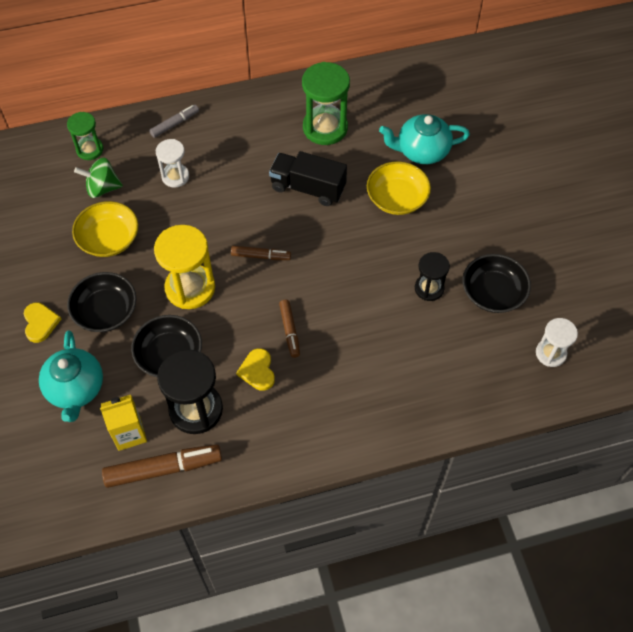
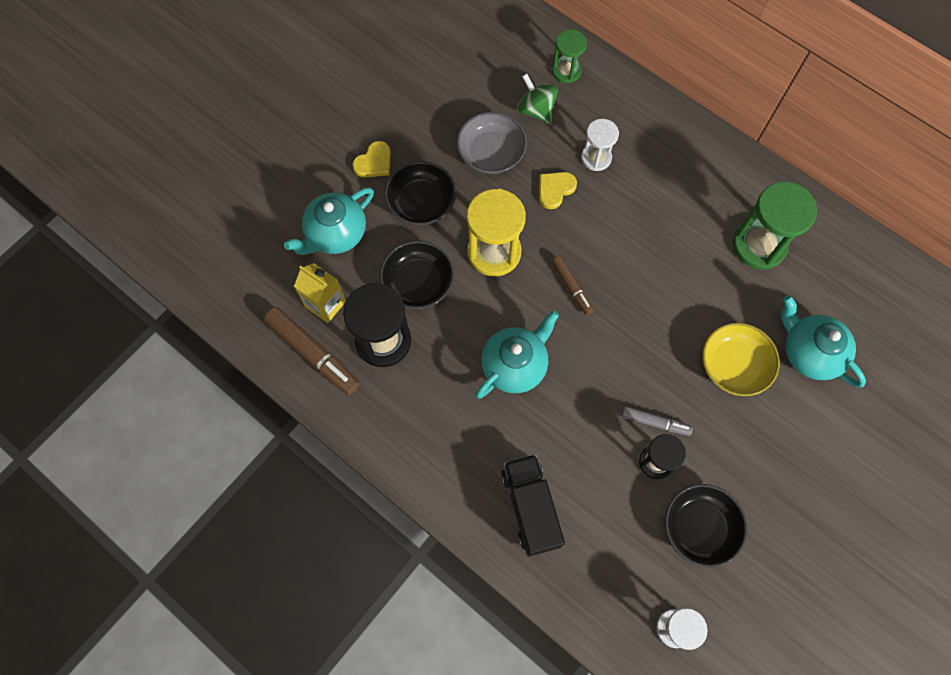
camera: 55 degrees right, 10 degrees up
(109, 239) = (491, 153): yellow bowl -> grey bowl
(175, 124) = (651, 116): grey marker -> grey marker (655, 422)
(257, 371) = (455, 365): yellow heart -> yellow heart (555, 189)
(289, 331) = (515, 365): brown marker -> turquoise teapot
(308, 188) = (677, 277): black truck -> black truck (530, 508)

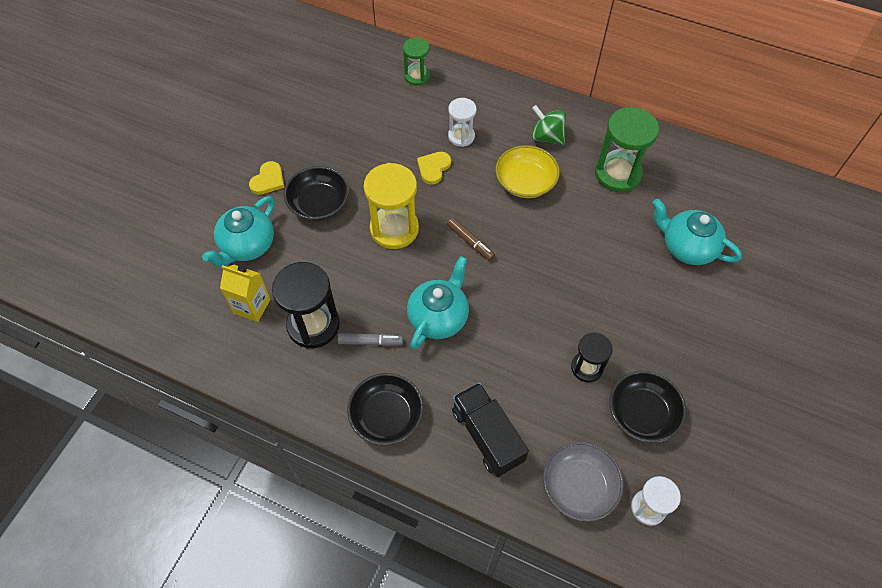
camera: 15 degrees left, 10 degrees down
(313, 354) = (250, 352): brown marker -> none
(418, 283) = (333, 269): black bowl -> black bowl (386, 416)
(491, 153) = (370, 151): grey bowl -> grey bowl (579, 487)
(536, 110) = (400, 111): green spinning top -> green spinning top (547, 137)
(655, 422) = (576, 335): grey marker -> grey marker (370, 342)
(734, 365) = (628, 272): yellow bowl -> yellow bowl (525, 182)

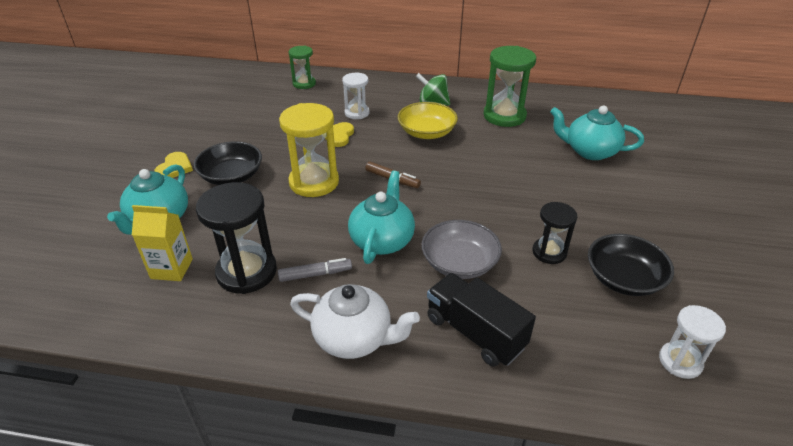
camera: 15 degrees left, 20 degrees down
(386, 416) = (354, 338): black bowl -> white teapot
(579, 487) = (597, 358): grey bowl -> grey bowl (459, 263)

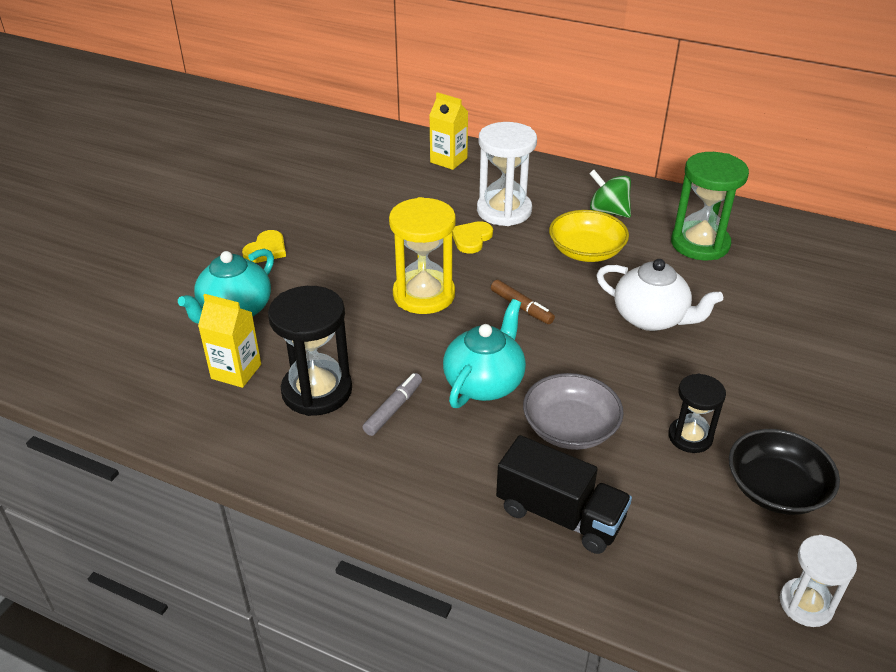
camera: 15 degrees right, 0 degrees up
(231, 176) = (328, 271): black bowl -> none
(304, 83) = (448, 160): green hourglass -> yellow carton
(315, 274) = (393, 409): grey marker -> grey marker turned 60 degrees counterclockwise
(354, 338) = (416, 491): white teapot -> white teapot (651, 318)
(357, 113) = (504, 211): white hourglass -> white hourglass, size x1.69
(475, 332) = (560, 515): black truck -> black truck turned 150 degrees clockwise
(590, 151) = (801, 312): turquoise teapot -> none

